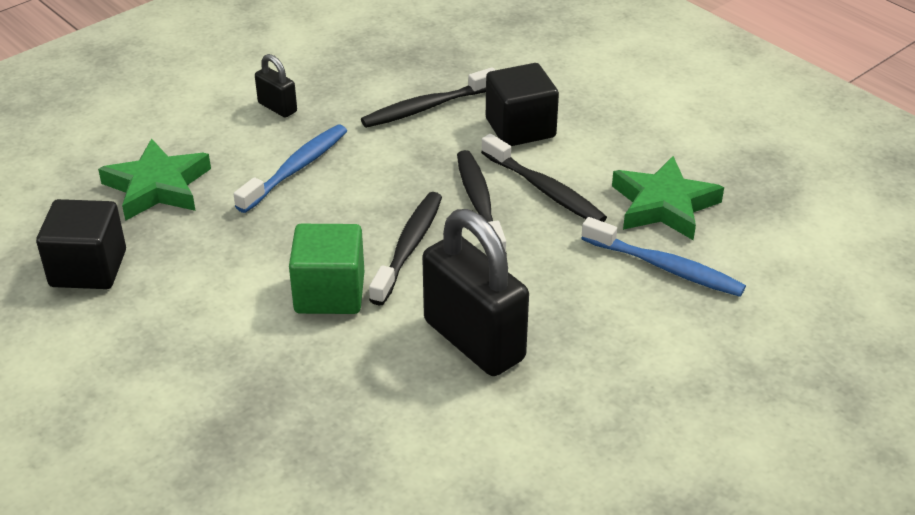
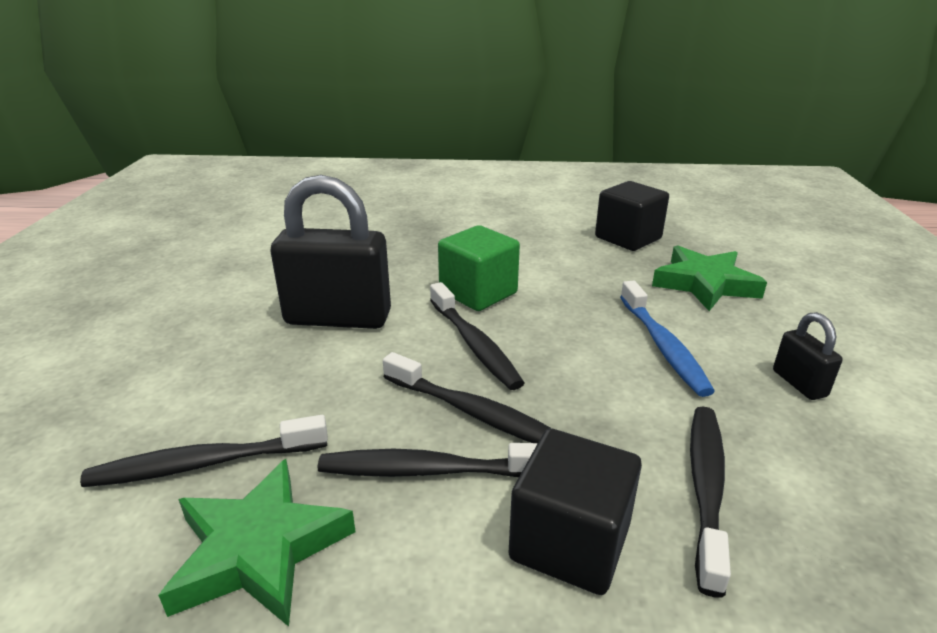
camera: 135 degrees right, 10 degrees down
(277, 107) = (799, 383): black padlock -> black padlock turned 75 degrees clockwise
(666, 267) = (204, 463): blue toothbrush -> black toothbrush

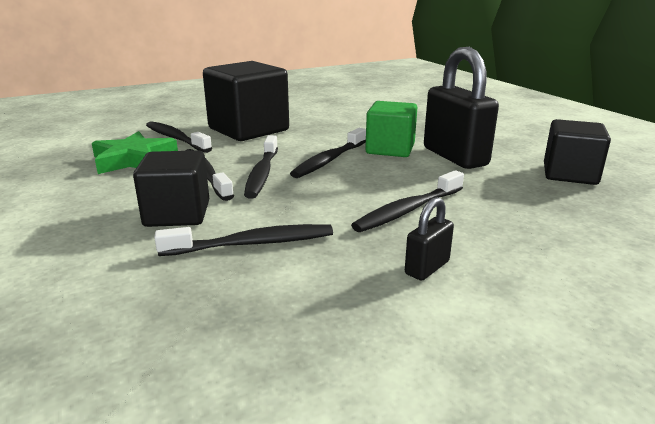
camera: 60 degrees right, 5 degrees down
(266, 371) = (248, 129): none -> black cube
(338, 318) = (312, 129): black padlock -> black padlock (454, 157)
(663, 346) = (407, 210): blue toothbrush -> black toothbrush
(705, 284) = (542, 213): green star -> none

